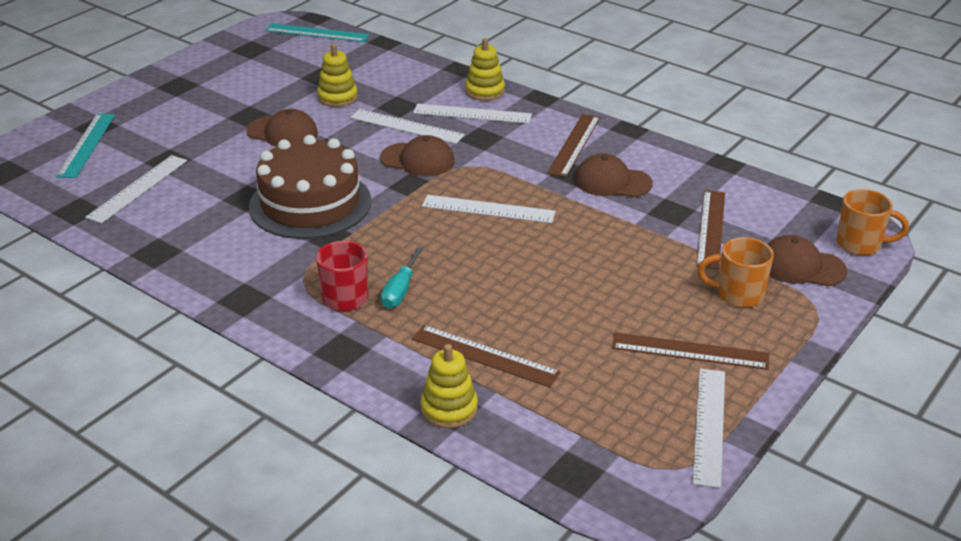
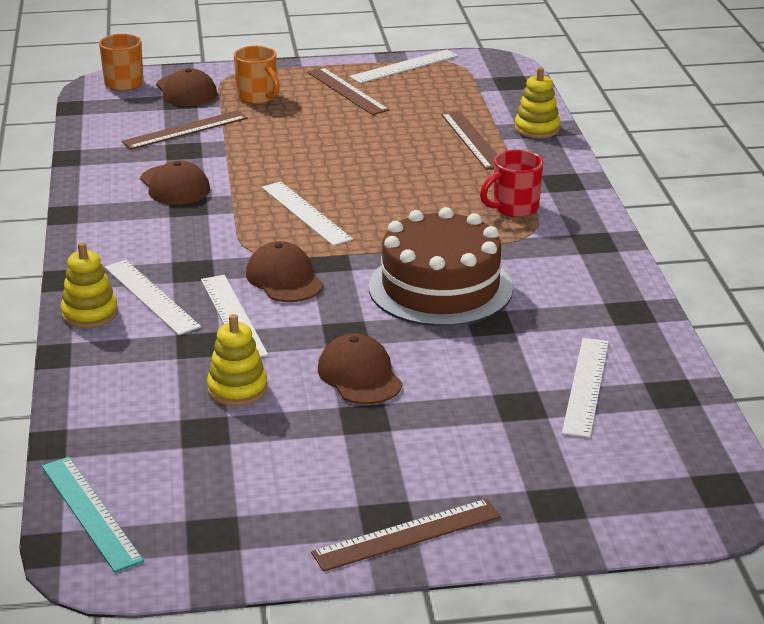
camera: 135 degrees left, 5 degrees down
(87, 145) = (592, 477): turquoise ruler -> none
(138, 188) = (586, 386): white ruler -> white ruler turned 60 degrees counterclockwise
(400, 291) = (468, 194): turquoise screwdriver -> none
(574, 145) = (135, 224): brown ruler -> brown ruler (407, 535)

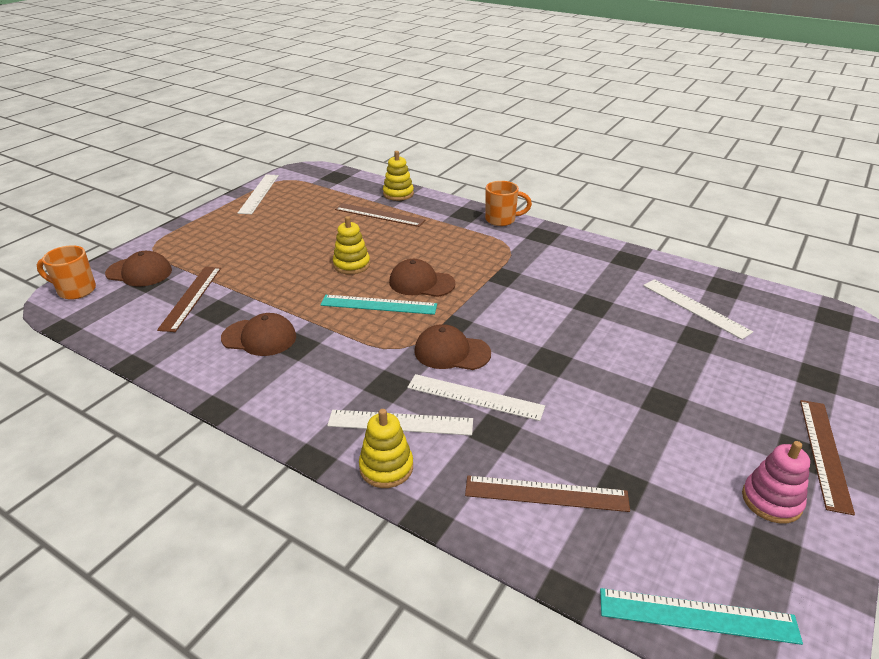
camera: 50 degrees left, 5 degrees up
(237, 389) = (577, 442): yellow stacking toy -> yellow stacking toy (351, 265)
(258, 97) = (201, 252): orange mug -> orange mug (501, 220)
(286, 518) = (771, 500): none -> pink stacking toy
(305, 213) = (378, 305): white ruler -> turquoise ruler
(346, 91) = (252, 222): brown ruler -> brown ruler (546, 494)
(359, 375) = (609, 380): brown cap -> brown cap (421, 283)
(440, 288) = (534, 302): brown cake -> none
(514, 208) = (475, 239): red mug -> none

